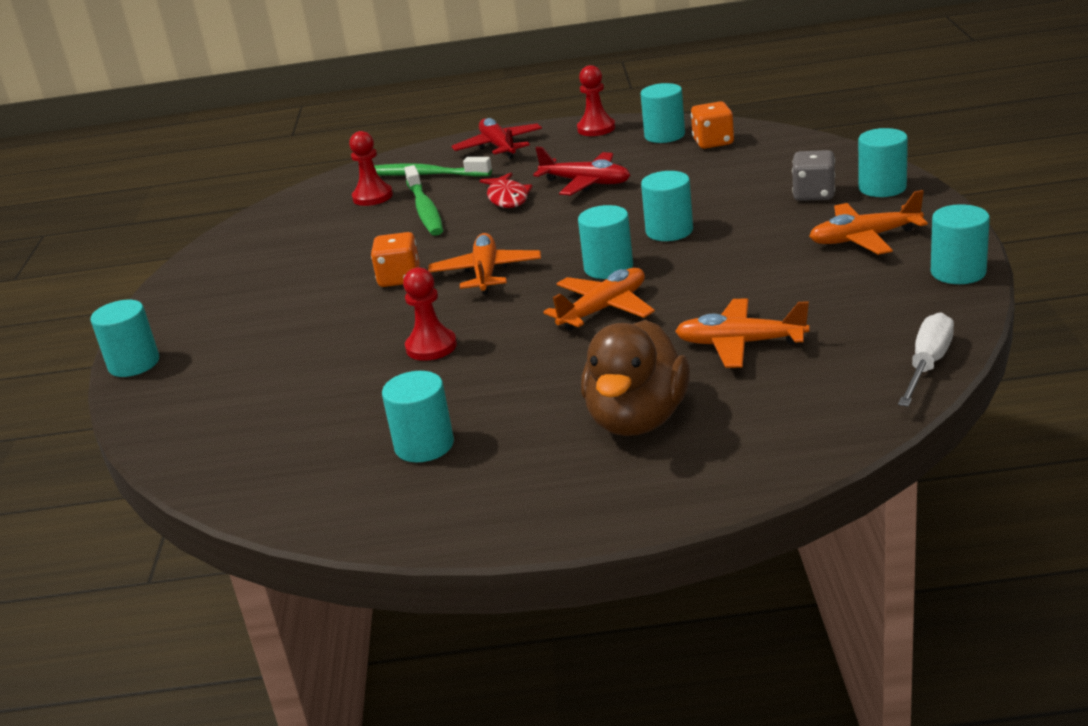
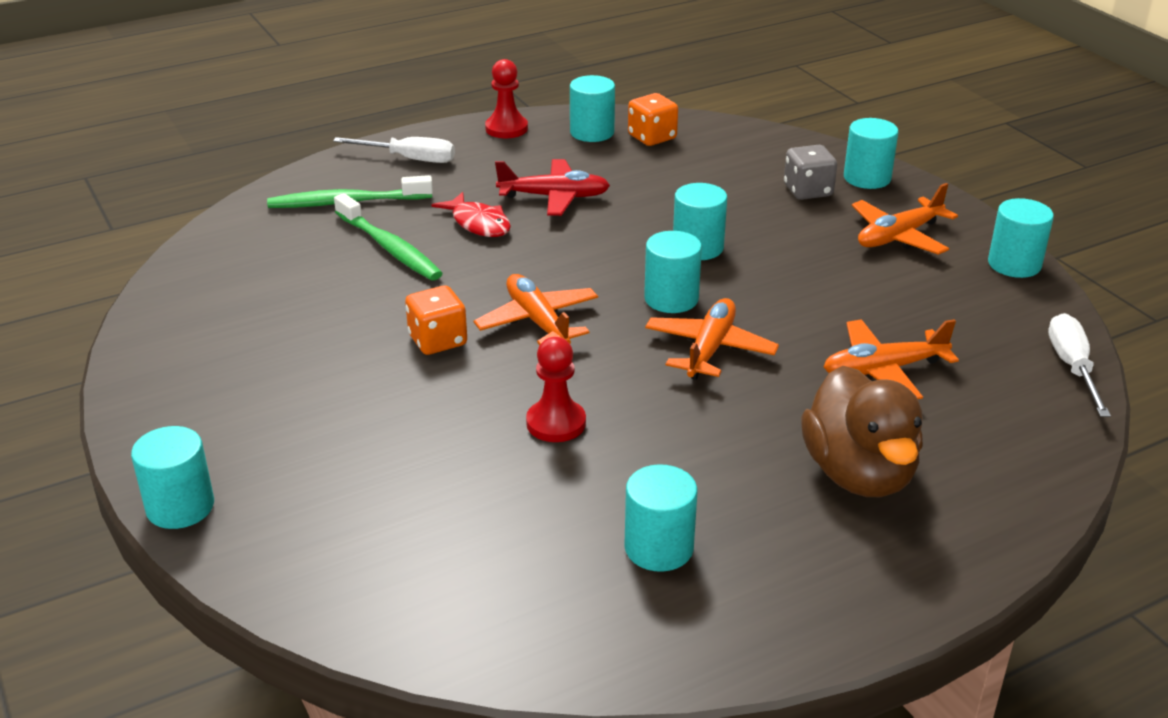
camera: 30 degrees left, 5 degrees up
(372, 197) = (306, 237): red pawn -> none
(499, 147) = (409, 159): red plane -> white screwdriver

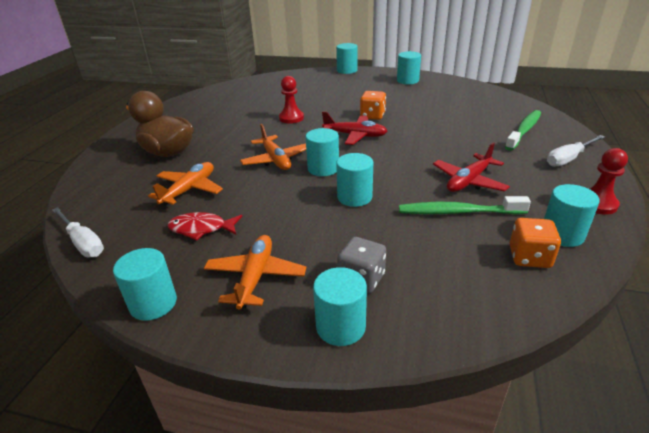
camera: 135 degrees right, 0 degrees up
(389, 247) = (462, 127): green toothbrush -> green toothbrush (458, 212)
(478, 223) = (461, 152): red fish -> red fish (201, 229)
(538, 321) = (355, 135): orange plane -> red plane
(659, 548) = (215, 112): turquoise cylinder -> turquoise cylinder (407, 80)

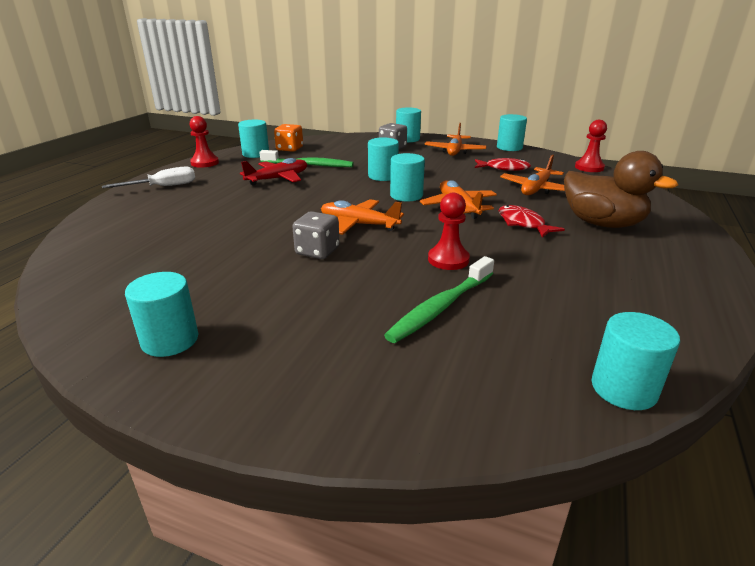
camera: 175 degrees left, 5 degrees down
(83, 242) = (589, 167): white screwdriver -> red pawn
(230, 147) = (523, 224): none -> red fish
(347, 70) = (288, 423): turquoise cylinder -> turquoise cylinder (623, 389)
(355, 135) = (359, 224): red plane -> orange plane
(372, 116) = (317, 251): orange dice -> grey dice
(524, 130) = (149, 214): green toothbrush -> green toothbrush (441, 307)

